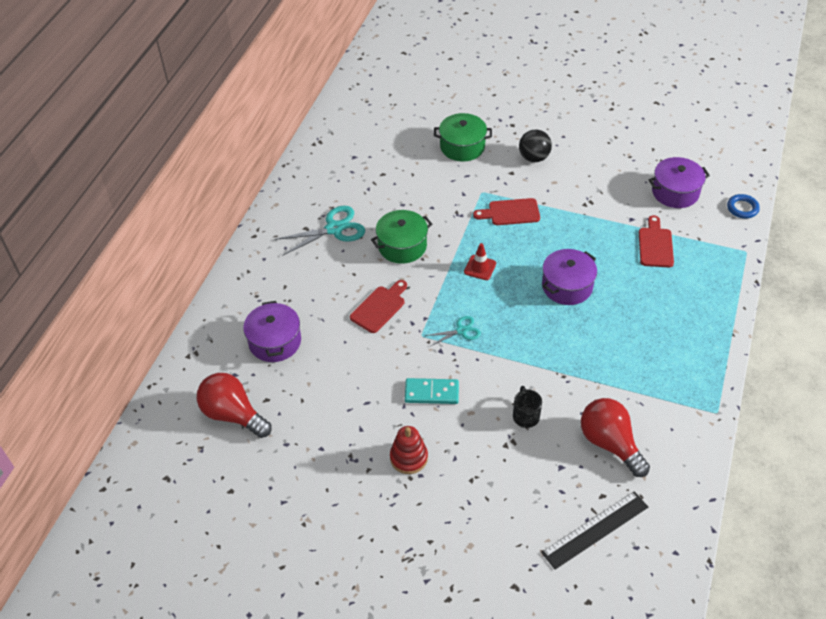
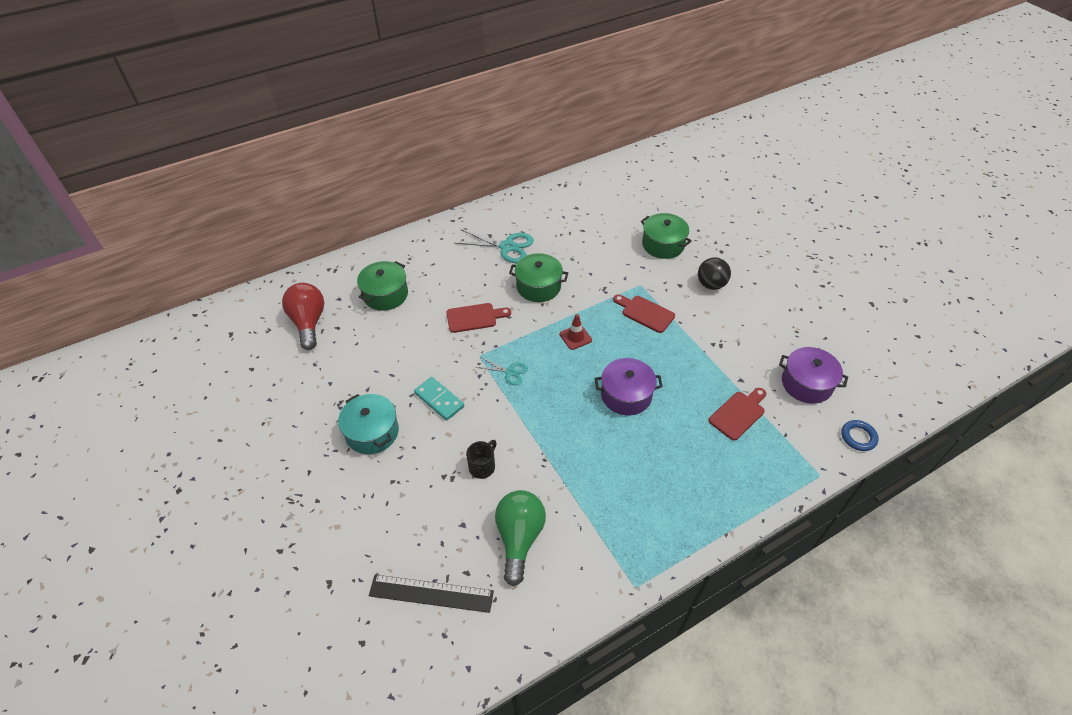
camera: 40 degrees right, 0 degrees up
(275, 341) = (385, 295): purple pot -> green pot
(409, 458) = (372, 432): red stacking toy -> turquoise pot
(610, 443) = (519, 538): red light bulb -> green light bulb

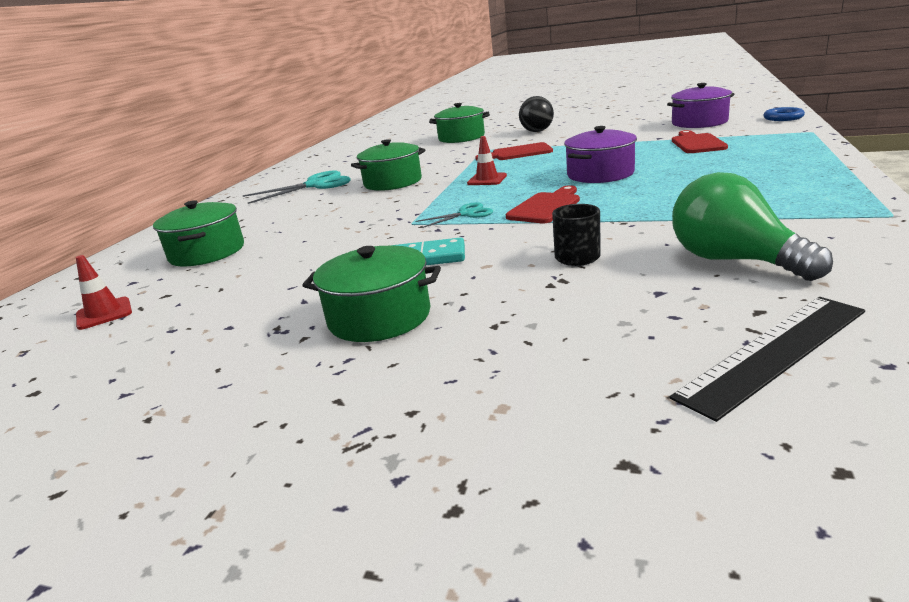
camera: 40 degrees left, 25 degrees down
(309, 322) = (104, 313): red light bulb -> red traffic cone
(372, 432) = (379, 317): turquoise pot -> green pot
(474, 317) = (357, 215): red cutting board -> red cutting board (546, 207)

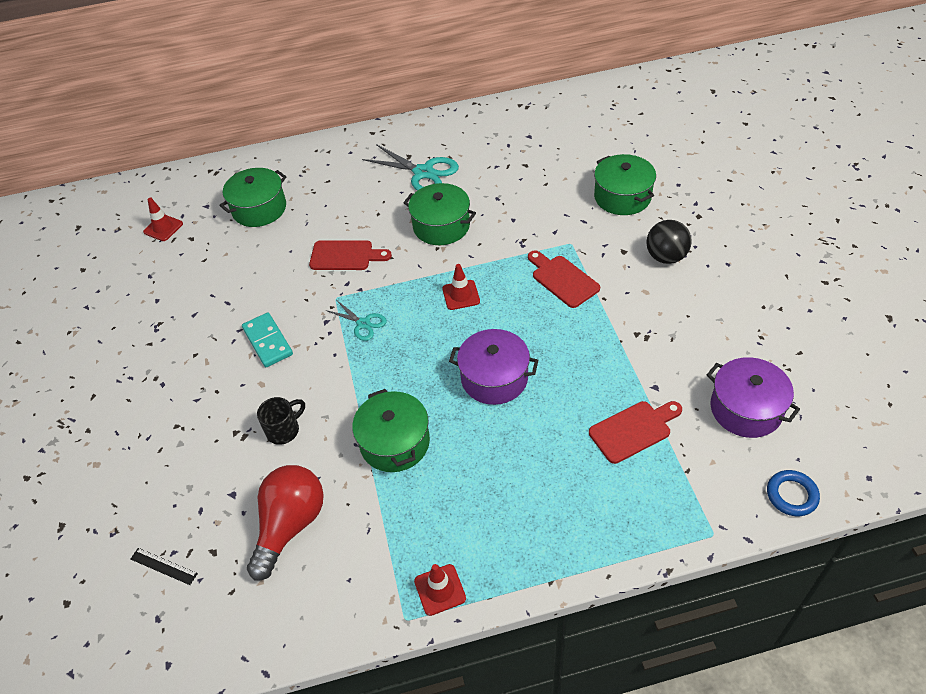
camera: 60 degrees right, 25 degrees up
(379, 317) = (178, 365): green pot -> green pot (395, 442)
(546, 207) = (389, 371): red cutting board -> red cutting board (345, 256)
(733, 261) = (290, 525): green light bulb -> red light bulb
(774, 352) = (163, 566): black ruler -> black ruler, size x0.49
(853, 201) = (440, 590): none -> red traffic cone

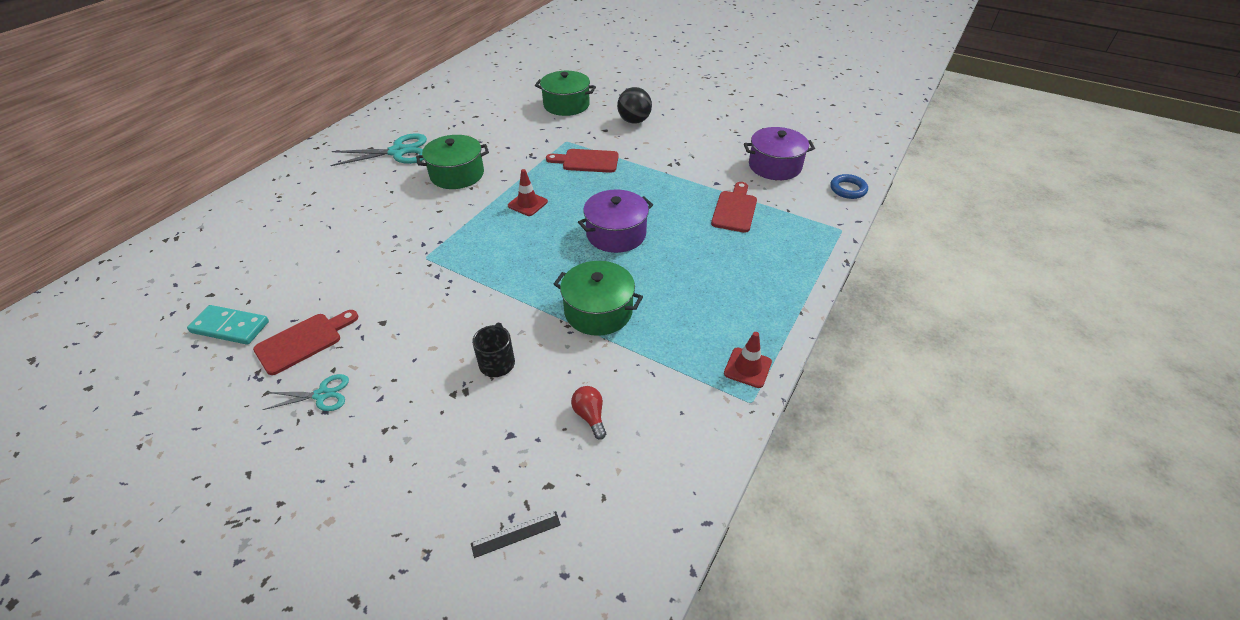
camera: 50 degrees left, 5 degrees down
(163, 228) = (162, 303): red traffic cone -> none
(259, 209) = (264, 239): green pot -> none
(268, 341) = (399, 317): turquoise domino -> turquoise domino (230, 327)
(290, 525) = (590, 416): red light bulb -> red light bulb, size x0.46
(345, 256) = (397, 228): red cutting board -> red cutting board (303, 341)
(363, 324) = (472, 259): turquoise scissors -> turquoise scissors (322, 395)

